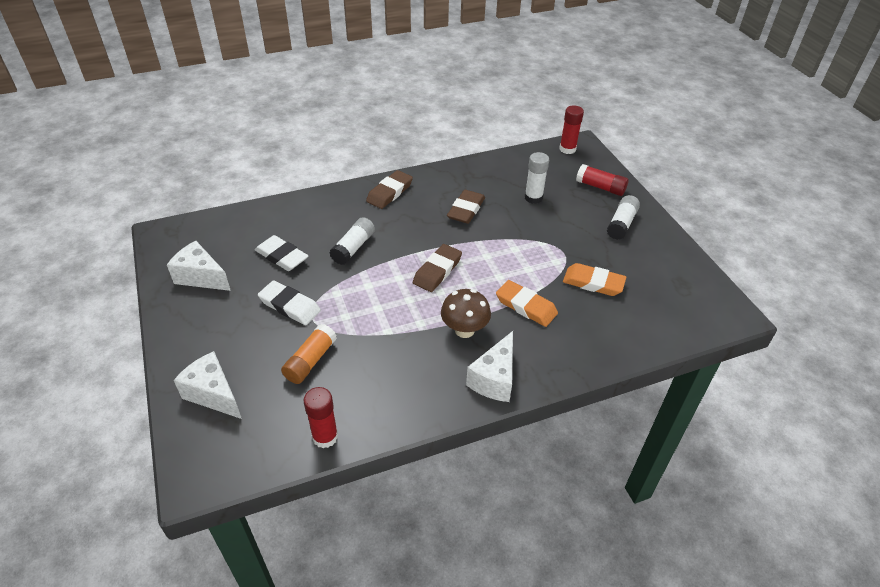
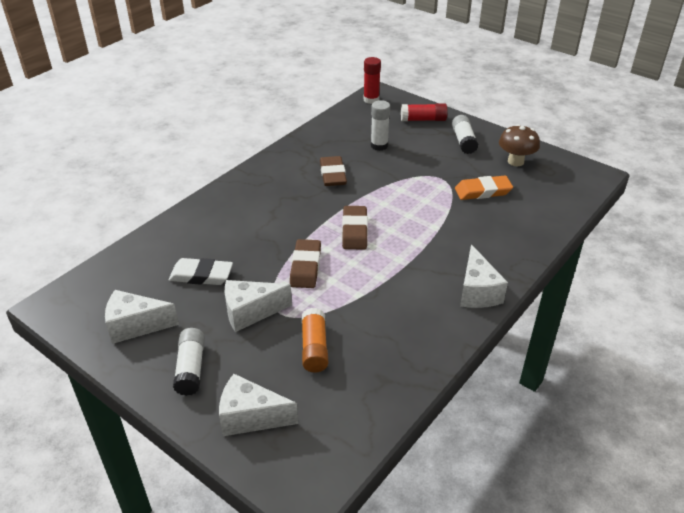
camera: 30 degrees left, 5 degrees down
(290, 306) = (250, 312): white eraser -> white cheese
(325, 437) = (386, 400): red glue stick -> none
(353, 248) = (263, 241): white glue stick -> white glue stick (191, 368)
(389, 192) = (252, 185): brown eraser -> brown eraser (305, 267)
(464, 330) = (420, 266): brown mushroom -> brown mushroom (515, 161)
(526, 306) = (450, 228): orange eraser -> none

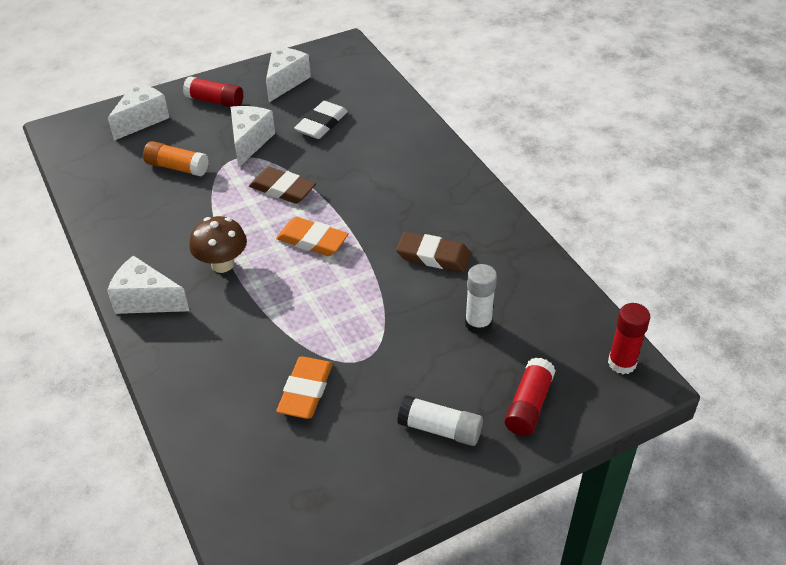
camera: 115 degrees right, 5 degrees up
(191, 368) = (215, 101): white glue stick -> red glue stick
(354, 231) = (312, 240): brown eraser -> orange eraser
(515, 161) = (349, 469): brown mushroom -> brown mushroom (222, 264)

